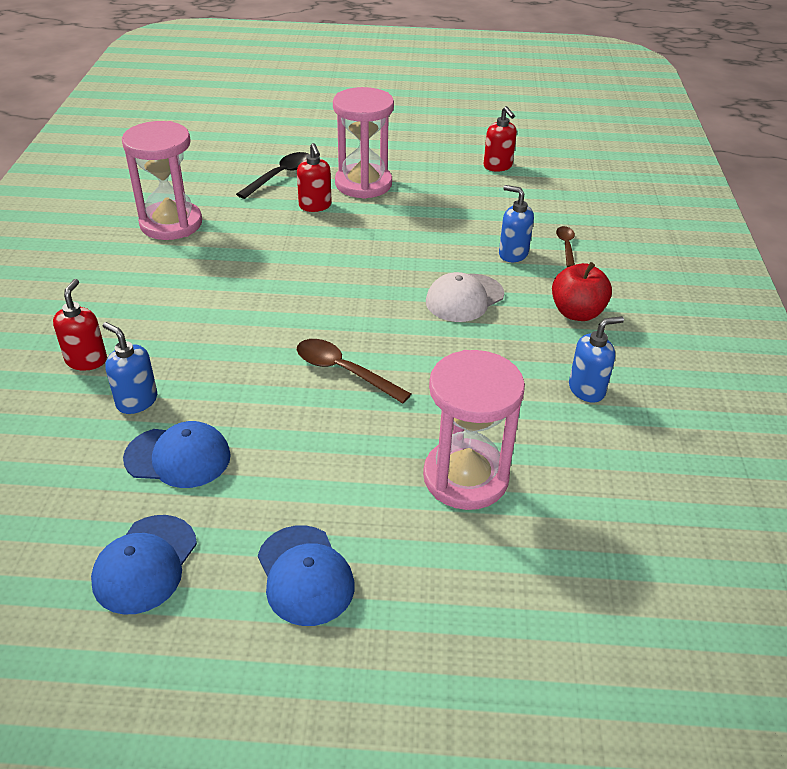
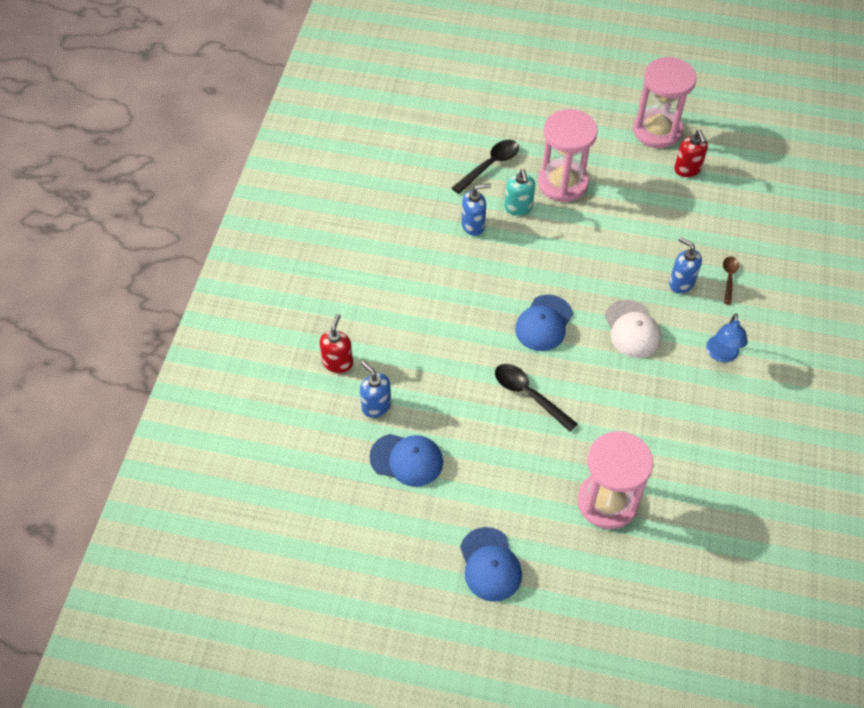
camera: 10 degrees right, 15 degrees up
(145, 564) = (387, 543): blue cap -> blue cap (544, 323)
(171, 224) = (396, 218): pink hourglass -> pink hourglass (657, 130)
(315, 206) = (518, 208): red soap dispenser -> turquoise soap dispenser
(344, 371) = (529, 395): brown spoon -> black spoon
(464, 298) = (632, 329): white cap -> white cap turned 75 degrees counterclockwise
(577, 313) = (721, 355): red apple -> blue lamp
(587, 389) = (712, 434): blue soap dispenser -> blue soap dispenser (473, 225)

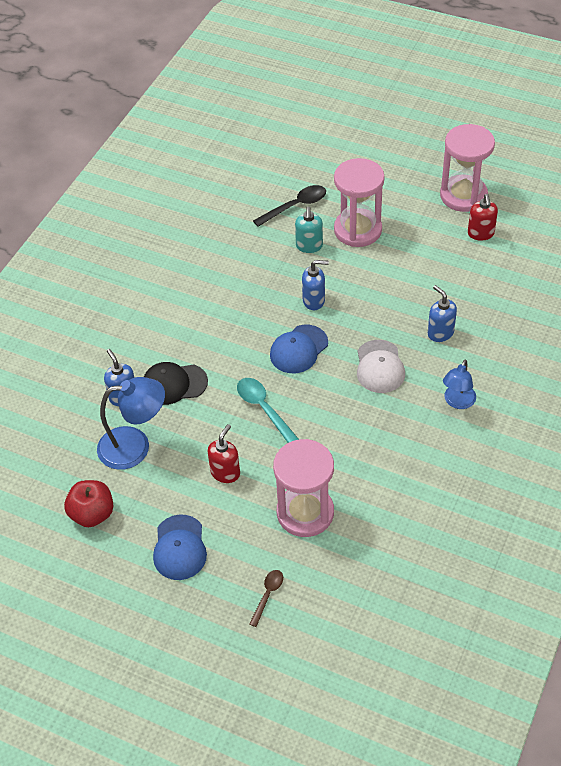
camera: 15 degrees right, 5 degrees down
(338, 362) = (101, 355): red soap dispenser -> red soap dispenser (225, 472)
(385, 544) = (92, 514): none -> red apple
(406, 460) = (135, 446): blue cap -> blue lamp
(426, 383) = (174, 384): none -> black cap
(473, 225) = (262, 256): blue soap dispenser -> blue soap dispenser (314, 300)
(529, 395) = (264, 409): black spoon -> turquoise spoon
(729, 278) = (488, 335): brown spoon -> brown spoon (267, 595)

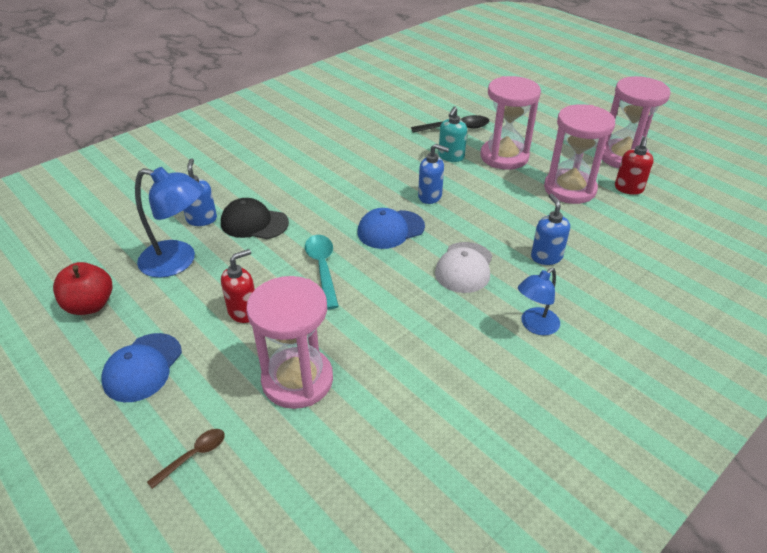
camera: 20 degrees right, 10 degrees down
(431, 251) = (569, 189): none -> pink hourglass

